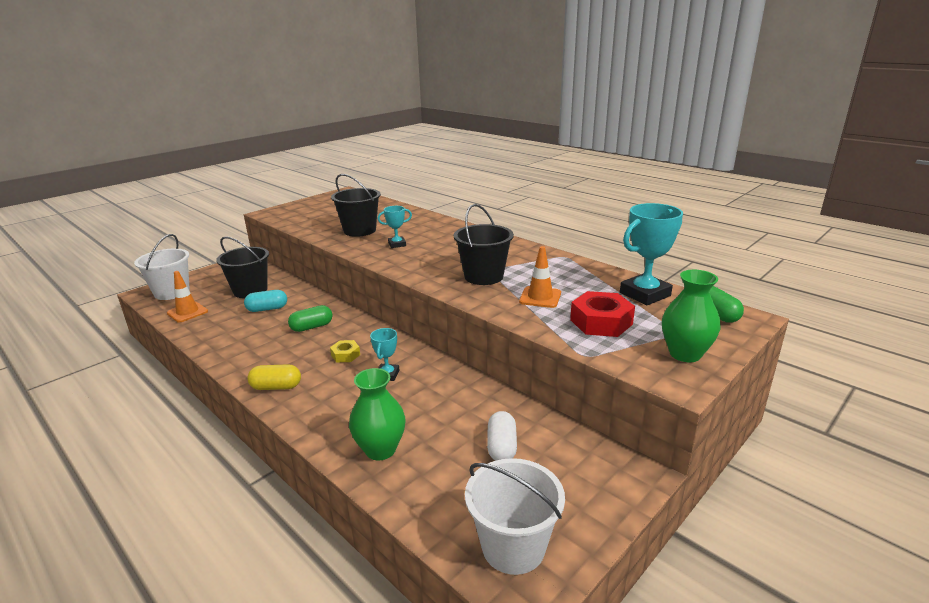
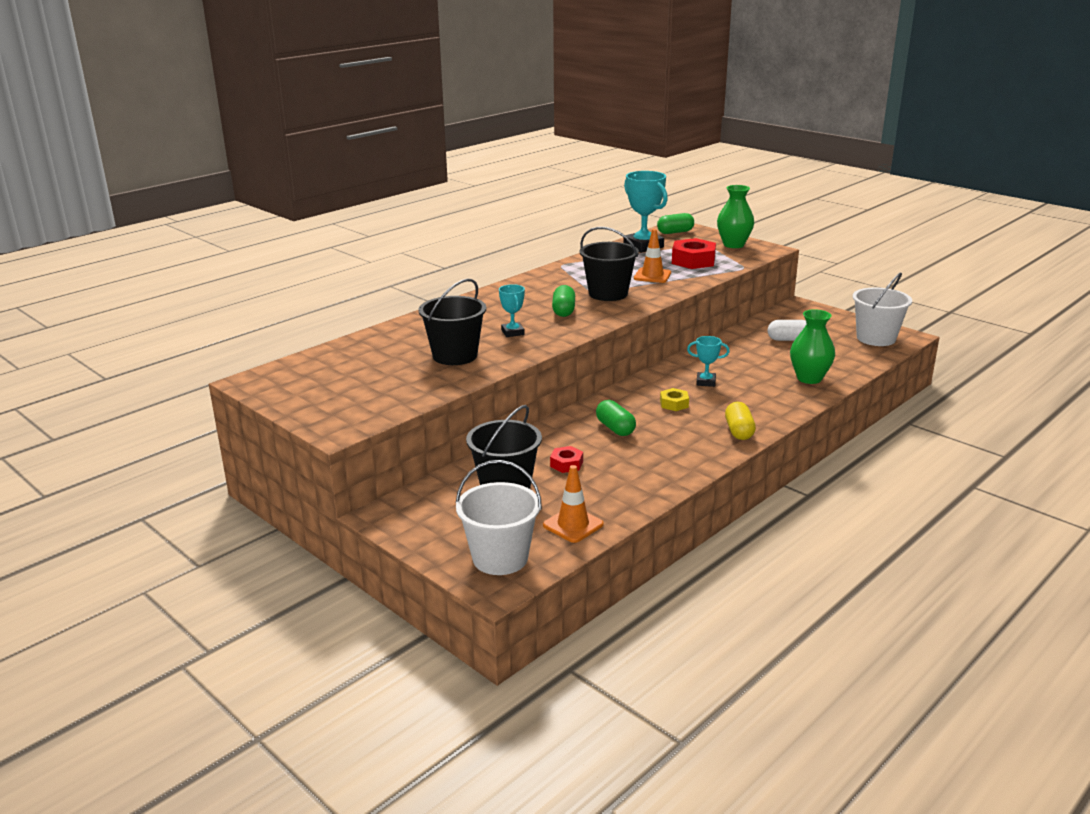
camera: 90 degrees left, 0 degrees up
(267, 309) = (566, 464): turquoise capsule -> red nut
(440, 260) = (563, 311): none -> green capsule

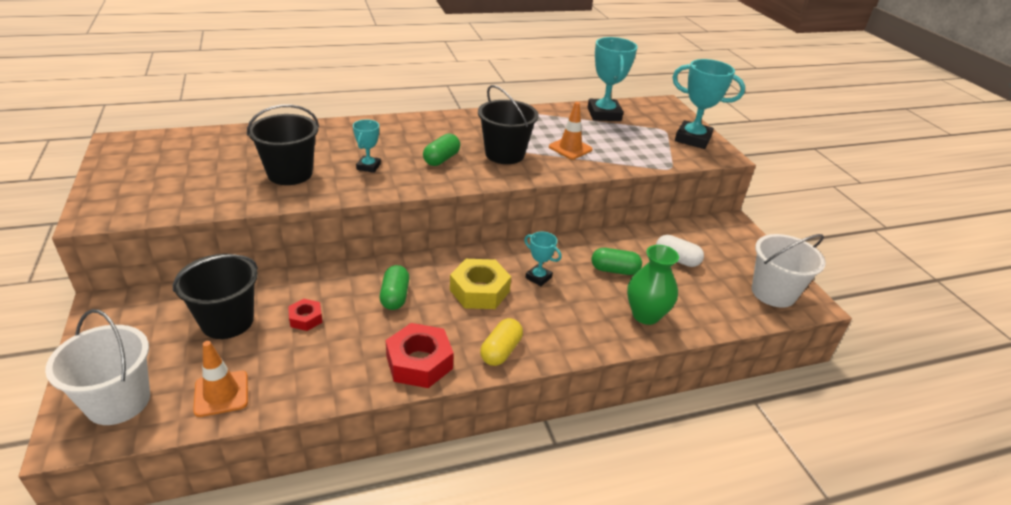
camera: 25 degrees right, 10 degrees up
(674, 404) = (479, 291): yellow nut -> yellow nut, size x1.85
(675, 232) = (653, 108): green capsule -> green capsule (614, 270)
(693, 261) = (630, 144): red nut -> red nut (419, 362)
(733, 245) = (692, 139): green vase -> turquoise trophy

